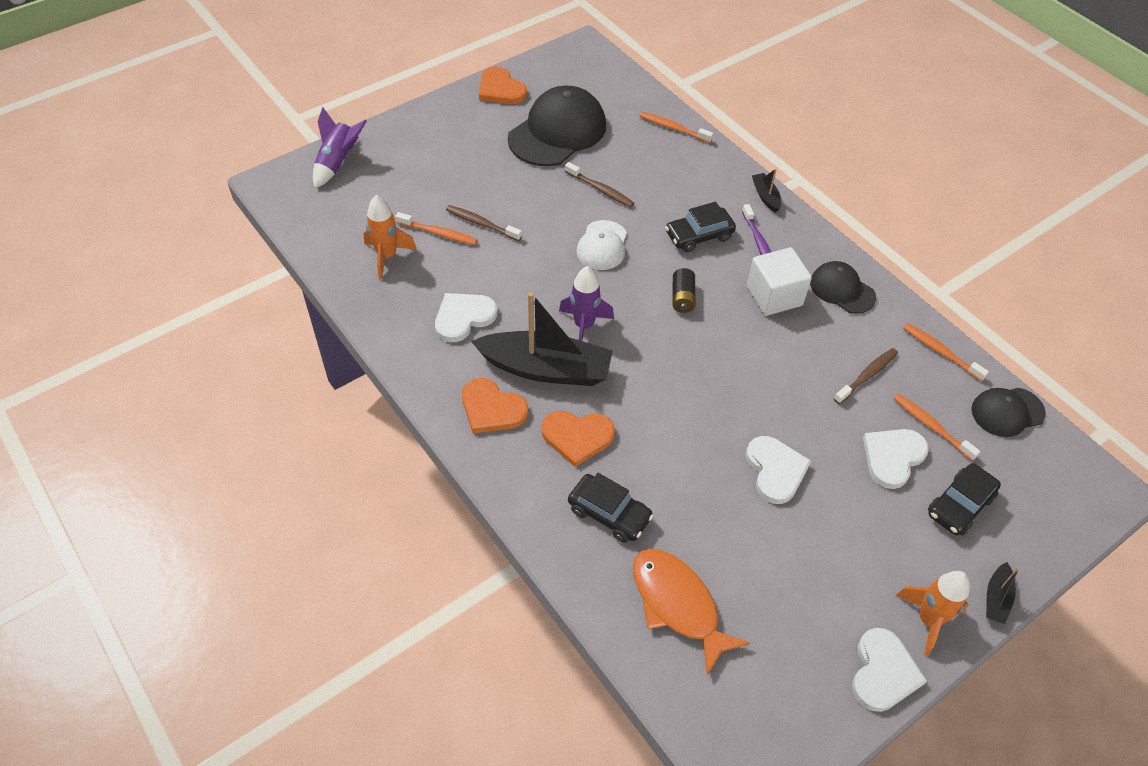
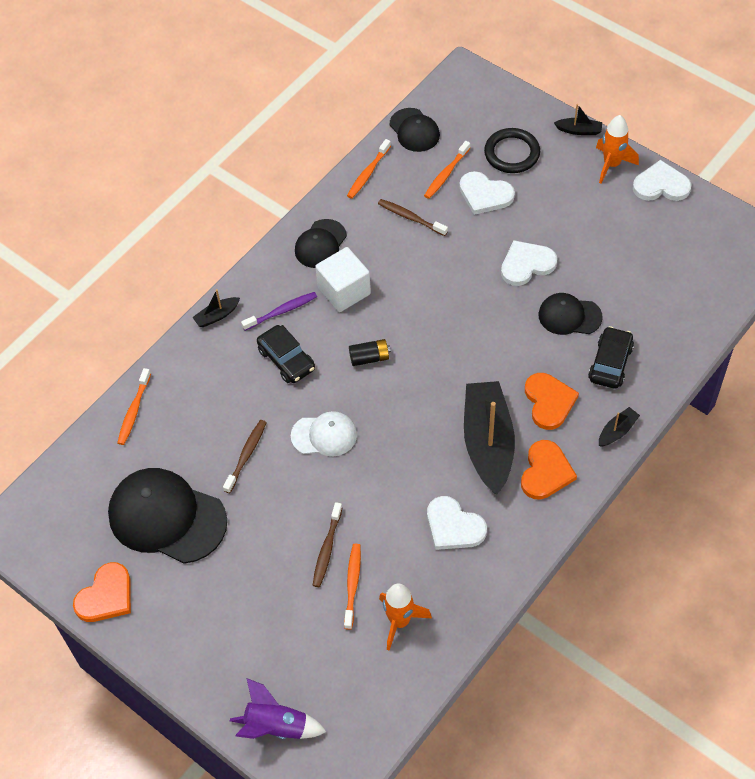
camera: 100 degrees left, 5 degrees up
(516, 491) = (617, 431): none -> black boat
(584, 326) = (429, 426): purple rocket -> none
(678, 605) = (665, 305): orange fish -> none
(688, 492) = (569, 316): none -> black cap
(960, 505) = (512, 153): black car -> black ring

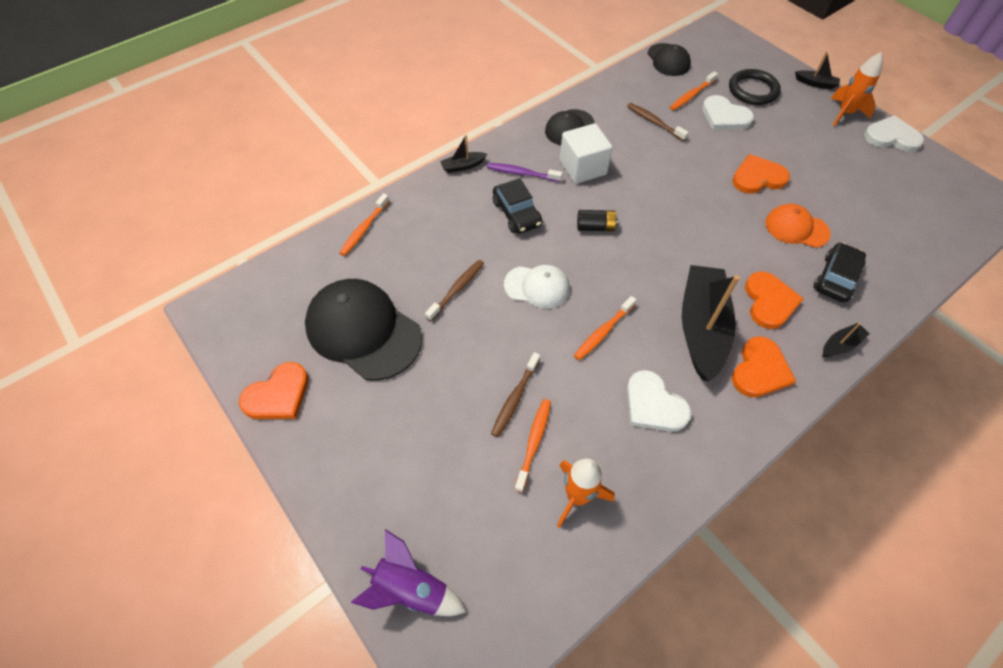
camera: 10 degrees right, 0 degrees up
(281, 311) = (522, 173): purple toothbrush -> purple toothbrush turned 150 degrees counterclockwise
(368, 173) = (622, 83): orange toothbrush -> orange toothbrush (603, 332)
(526, 264) = (758, 177): white heart -> orange heart
(569, 316) = (796, 228): black cap -> orange cap

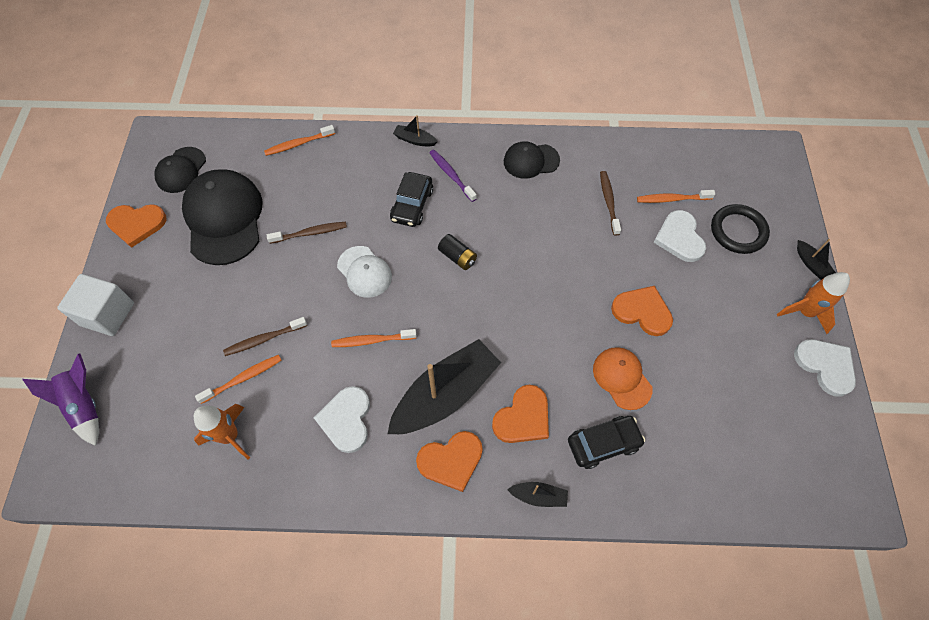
camera: 40 degrees right, 5 degrees up
(583, 168) = (503, 202): white cube -> white cube (107, 314)
(668, 60) = (690, 153): black cap -> black cap (181, 170)

